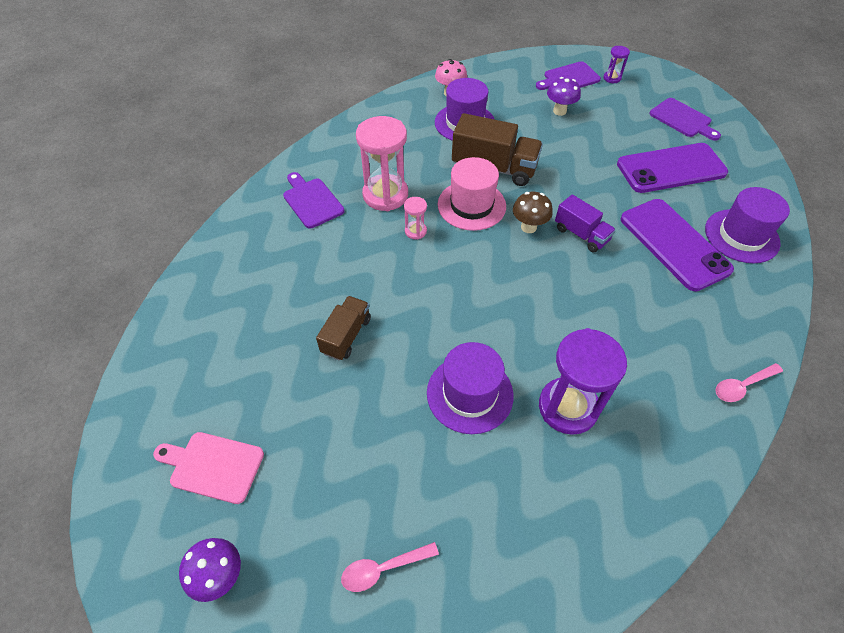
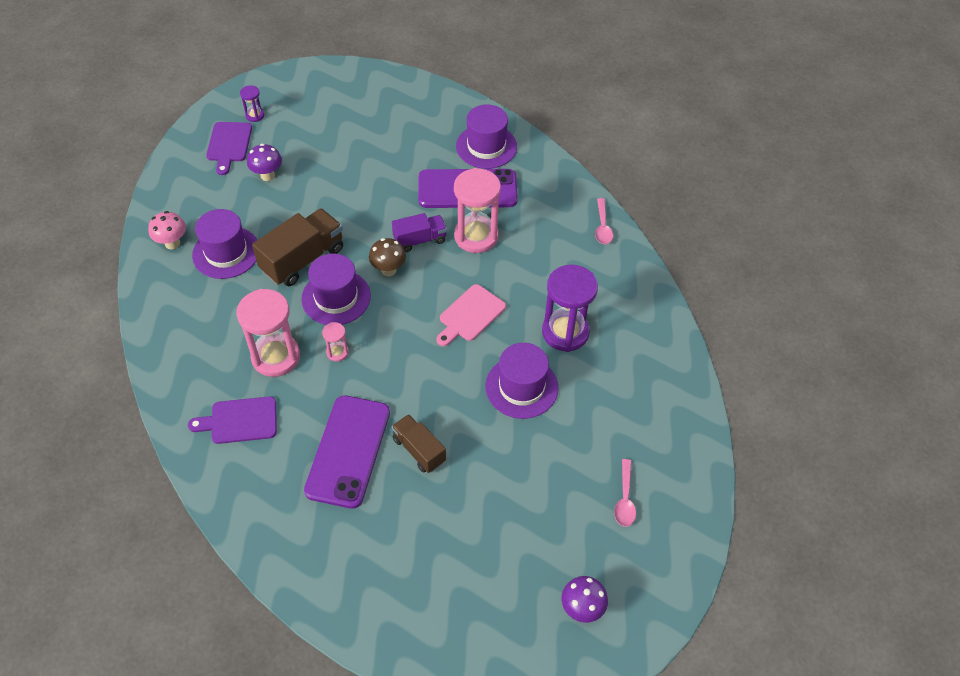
camera: 65 degrees left, 0 degrees up
(213, 466) = (489, 591): pink cutting board -> pink cutting board (470, 315)
(471, 205) = (336, 297): pink hat -> purple hat
(623, 275) = (476, 236): none -> pink hourglass
(671, 168) = (392, 144): purple phone -> purple phone (348, 451)
(682, 119) = (344, 102): purple cutting board -> none

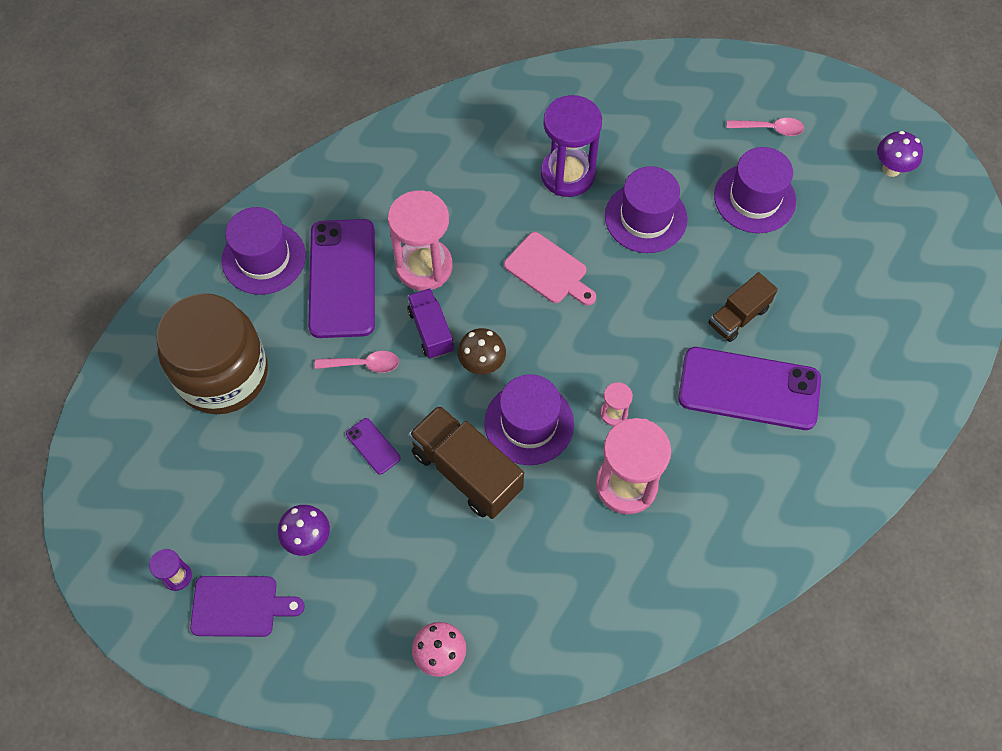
camera: 90 degrees left, 10 degrees up
(226, 252) = (456, 575): purple hat -> purple hat (754, 198)
(239, 421) = (723, 515): purple cutting board -> none
(330, 208) = (373, 446): none -> purple phone
(394, 129) = (223, 374): none -> brown jar
(602, 227) = (408, 132): pink spoon -> pink spoon (363, 364)

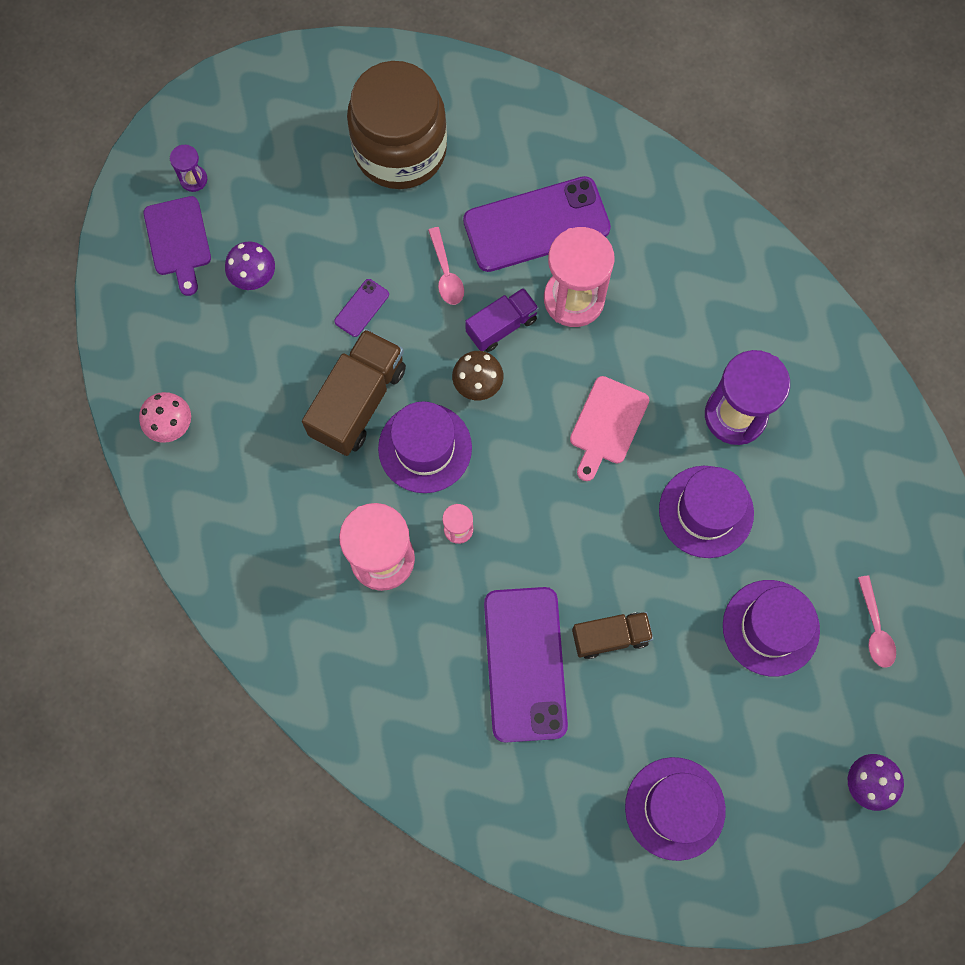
camera: 75 degrees right, 10 degrees up
(263, 258) = (537, 144): purple hat -> purple hat (675, 808)
(738, 316) = (610, 637): brown truck -> brown truck turned 135 degrees clockwise

